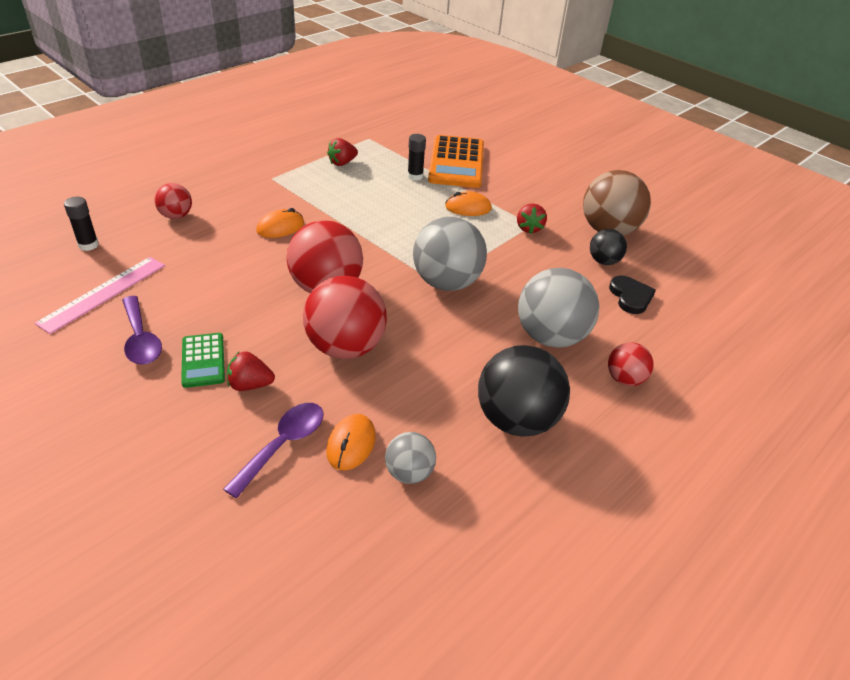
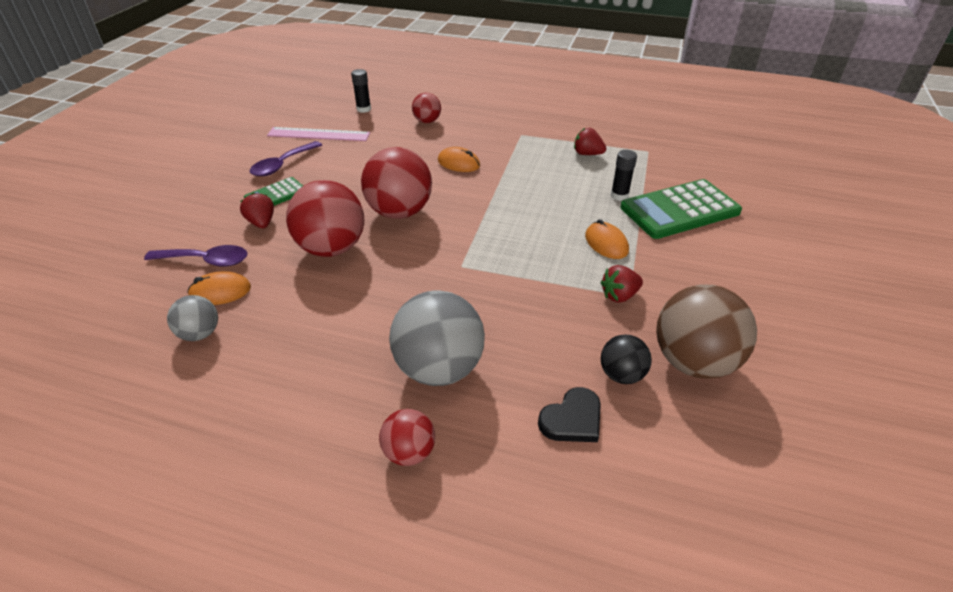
camera: 65 degrees right, 0 degrees up
(446, 283) = (466, 271): grey ball -> none
(456, 162) = (679, 210): orange calculator -> green calculator
(516, 420) = (295, 380): black ball -> none

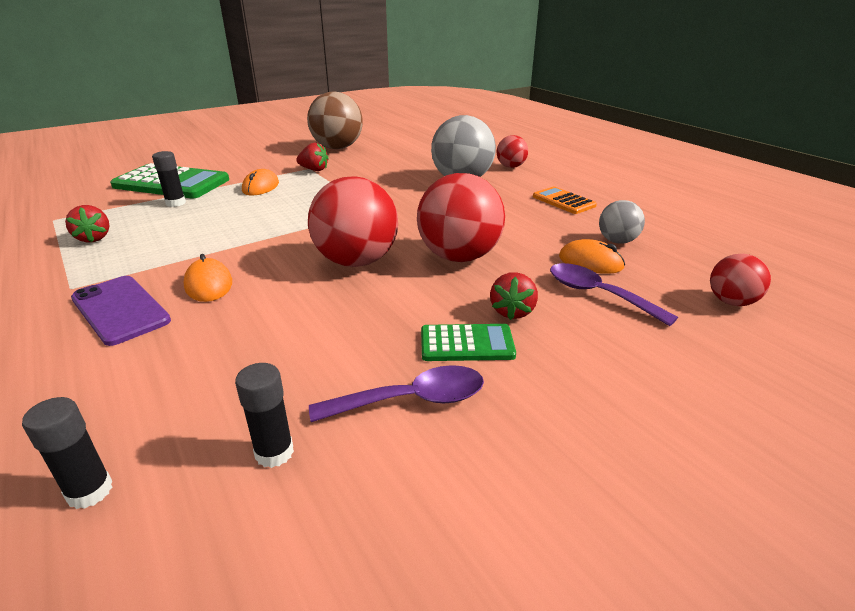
camera: 140 degrees left, 10 degrees down
(282, 385) = (563, 201): none -> orange calculator
(318, 134) = (274, 452): pink ruler -> black glue stick
(427, 121) = (89, 376): red ball -> red ball (731, 302)
(473, 138) = (120, 309): none -> purple phone
(572, 419) = (423, 153): black heart -> none
(621, 375) = (376, 154): black ball -> none

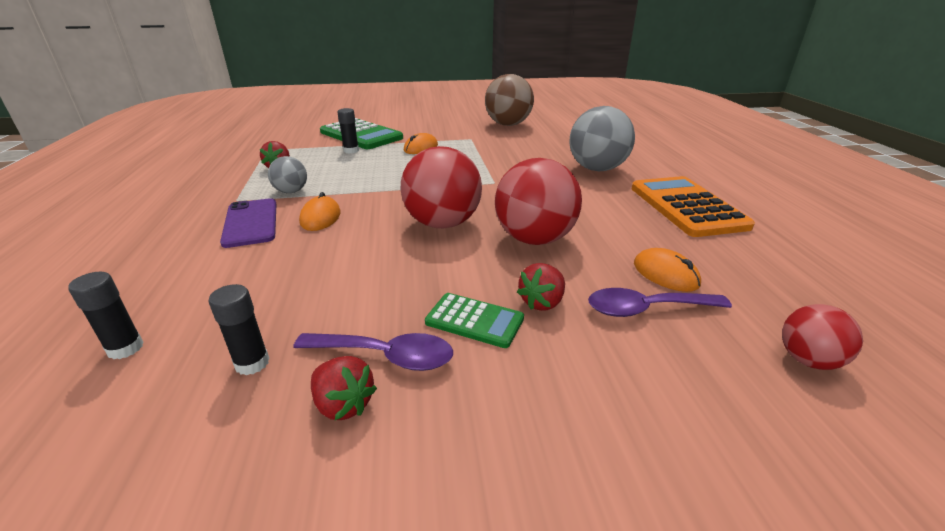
camera: 25 degrees right, 0 degrees up
(314, 170) = (473, 140): red strawberry -> red strawberry (343, 404)
(511, 167) = (657, 164): red ball -> none
(563, 201) = (686, 207): orange calculator -> orange calculator, size x1.88
(598, 294) = (646, 309): purple spoon -> purple spoon turned 75 degrees counterclockwise
(617, 241) = (715, 259): grey ball -> grey ball (291, 191)

